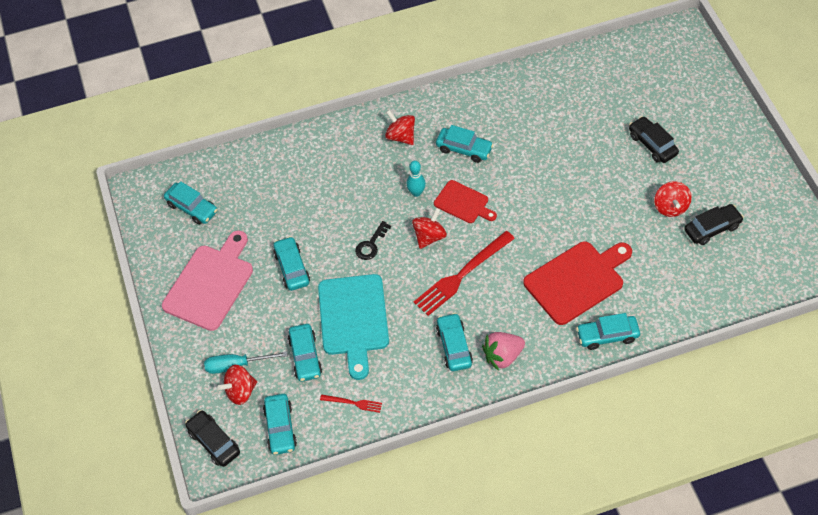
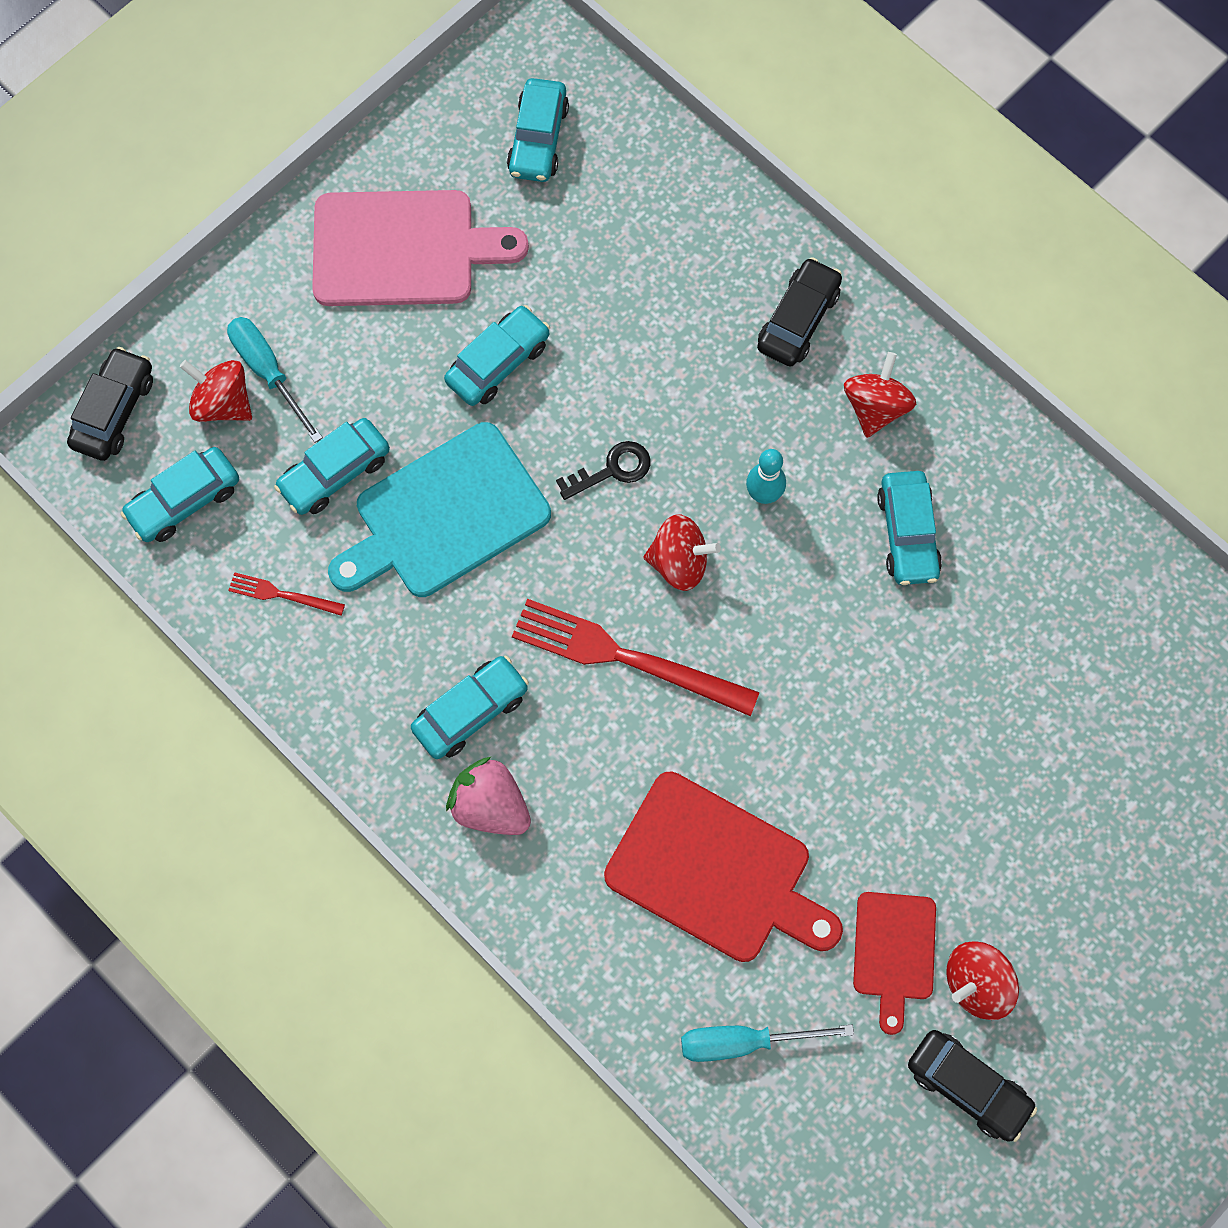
camera: 60 degrees right, 15 degrees up
(353, 403) = (282, 594): red fork -> red fork turned 120 degrees clockwise
(371, 244) = (612, 470): black key -> black key turned 150 degrees clockwise
(463, 203) = (784, 588): red cutting board -> red cutting board (894, 951)
(607, 335) = (622, 977): turquoise car -> none
(652, 144) = (1112, 887): black car -> black car (798, 320)
(657, 301) = (743, 1041): none -> turquoise screwdriver

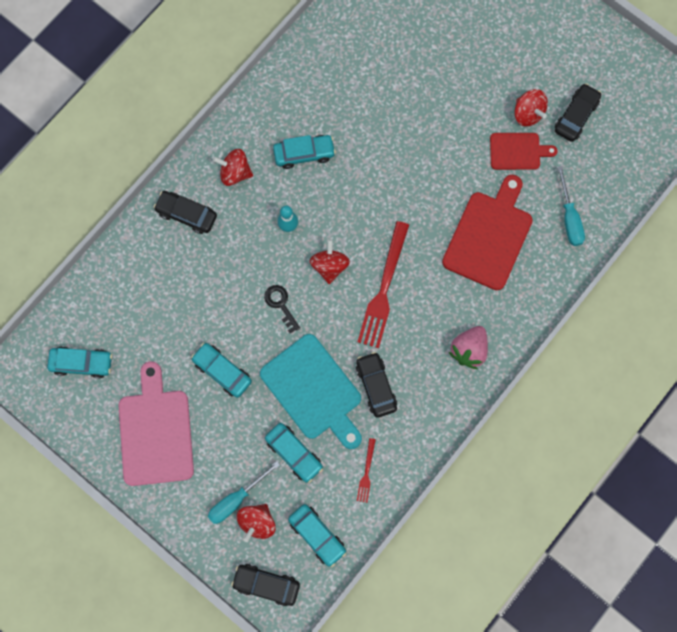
camera: 95 degrees left, 5 degrees up
(440, 626) = (376, 386): none -> black car
(471, 711) = (420, 365): turquoise car -> none

